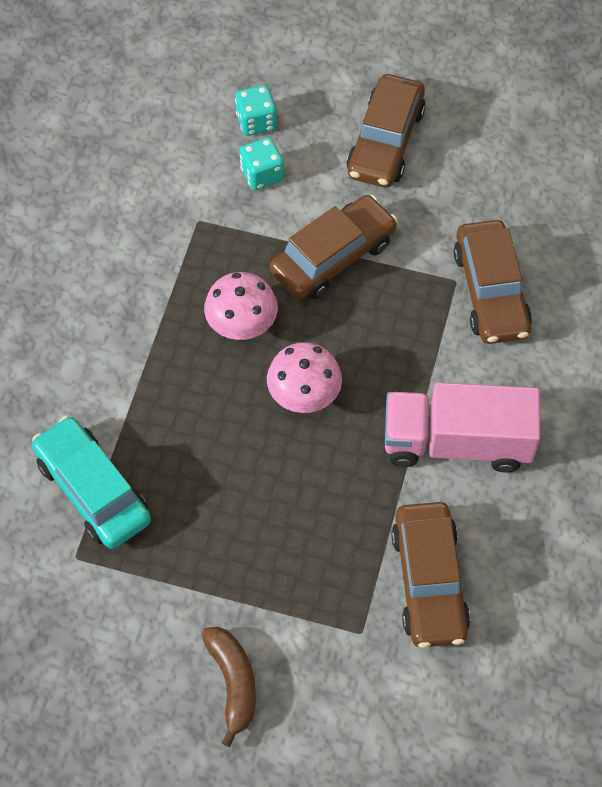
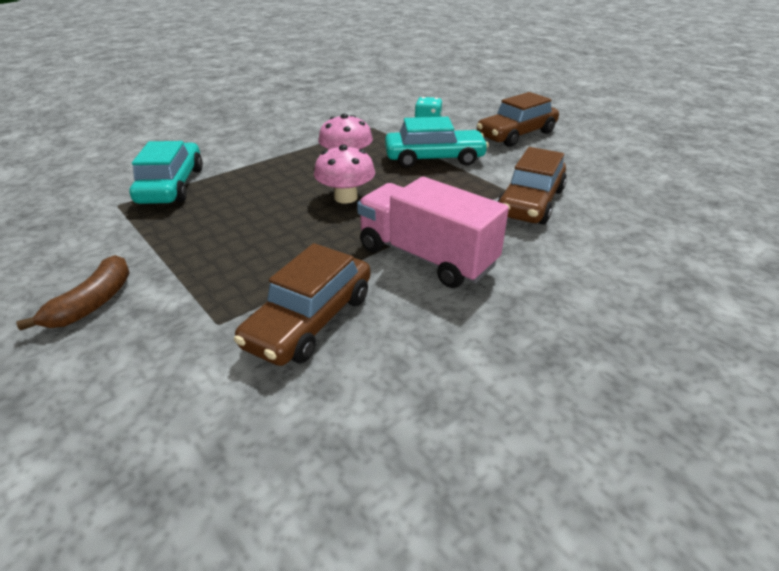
camera: 35 degrees right, 25 degrees down
(256, 122) = (446, 111): turquoise dice -> none
(333, 257) = (434, 158): brown car -> turquoise car

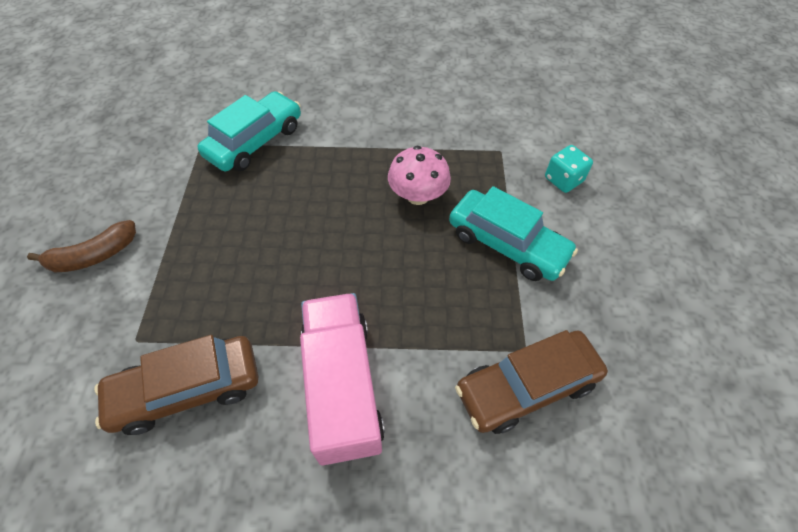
camera: 40 degrees right, 20 degrees up
(346, 197) = (364, 250): pink mushroom -> none
(516, 134) = (648, 259): brown car -> none

